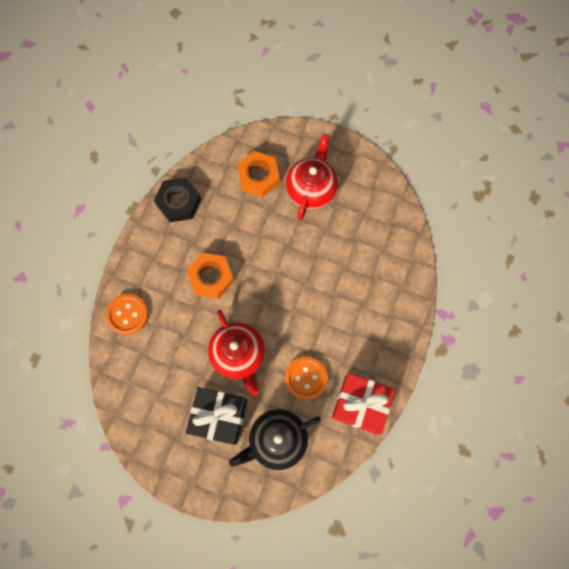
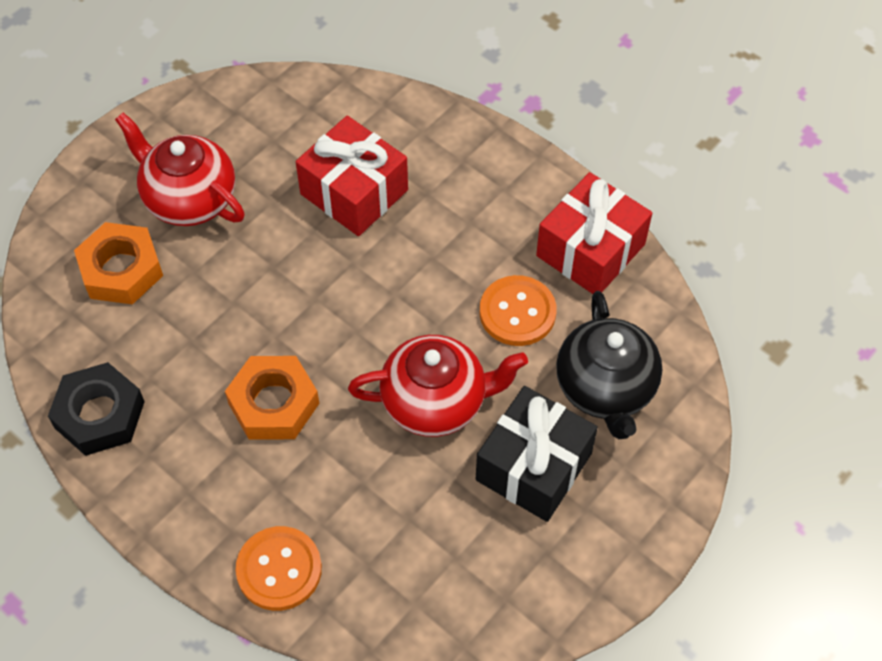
camera: 70 degrees left, 15 degrees down
(347, 267) = (354, 192): none -> red gift

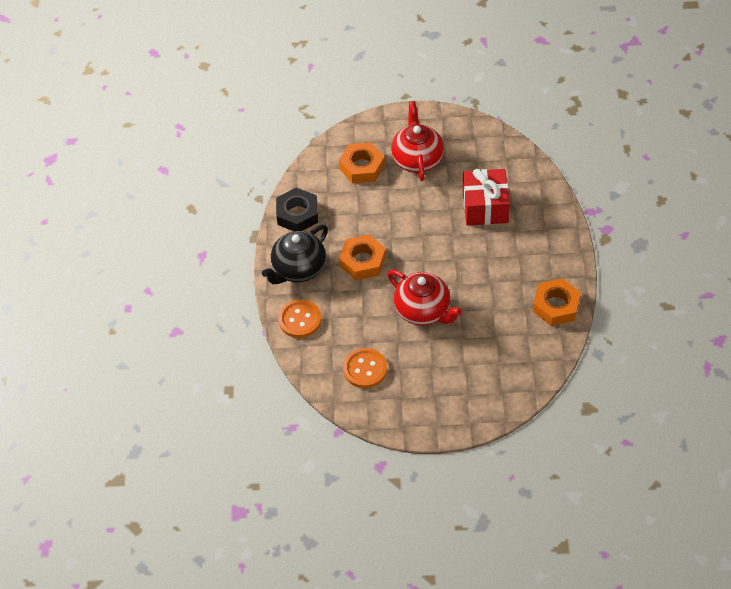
camera: 50 degrees right, 5 degrees down
(517, 312) = (495, 305): orange button -> orange button (365, 369)
(534, 466) = (432, 365): black gift -> none
(590, 250) = (556, 306): red gift -> orange nut
(605, 388) = (496, 362): black teapot -> black teapot (298, 269)

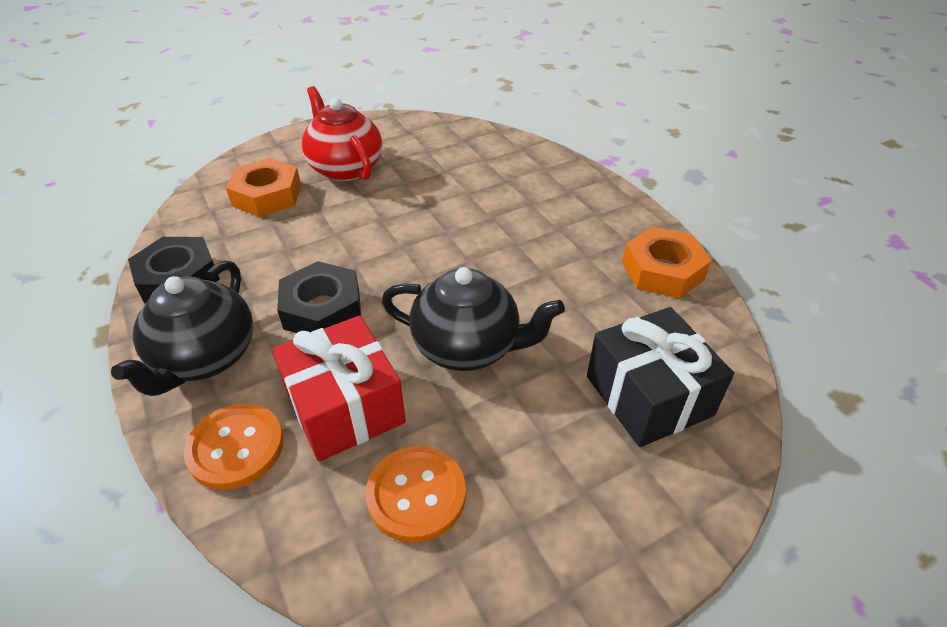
camera: 30 degrees left, 10 degrees down
(362, 261) = (322, 309): orange nut -> black nut
(423, 311) = (468, 347): red teapot -> black teapot
(485, 206) = (471, 190): red gift -> red gift (345, 407)
(492, 368) = (648, 396): none -> black gift

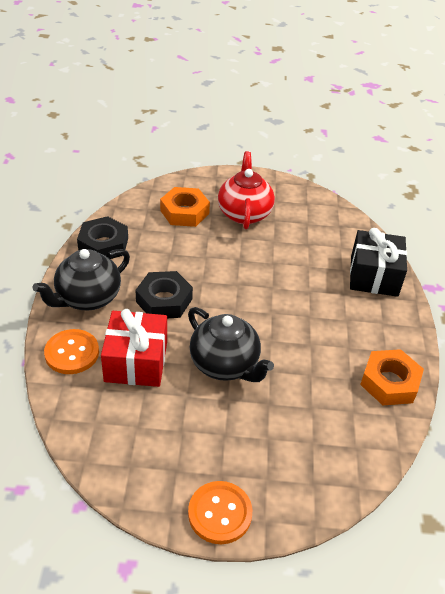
camera: 30 degrees right, 0 degrees up
(416, 495) = (137, 425): orange button -> orange button (220, 513)
(648, 396) = (304, 448): black gift -> black gift (373, 276)

